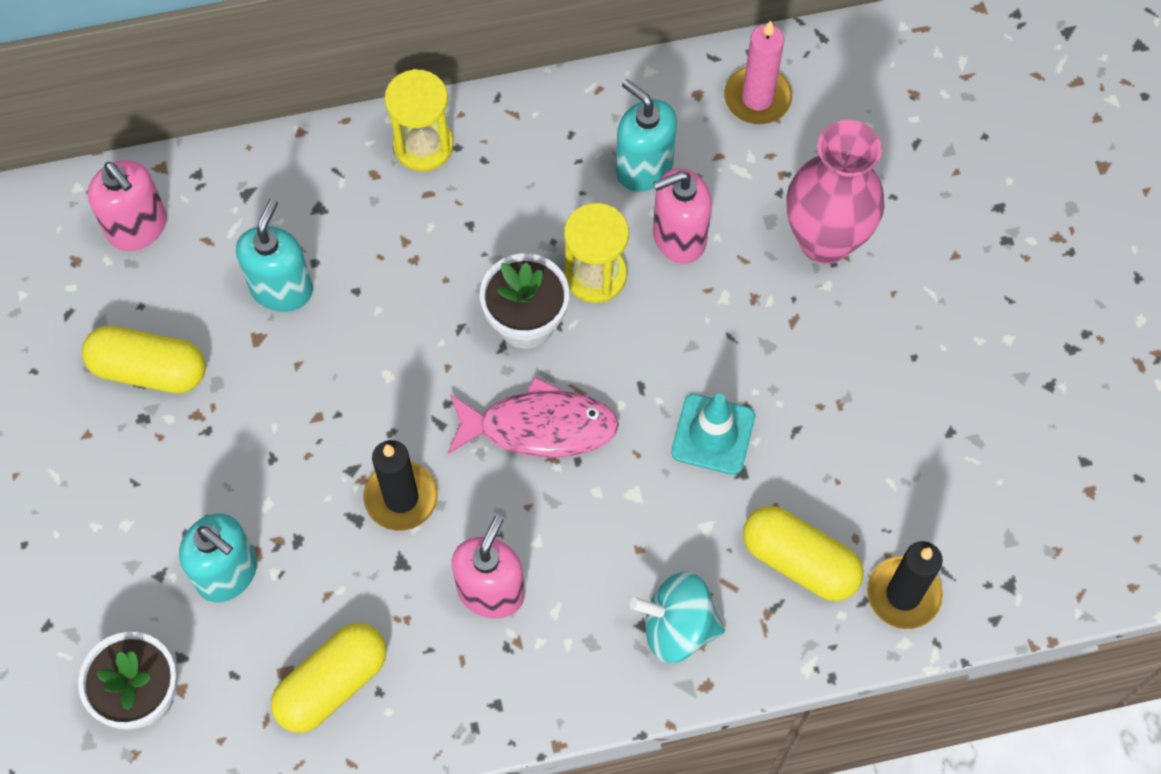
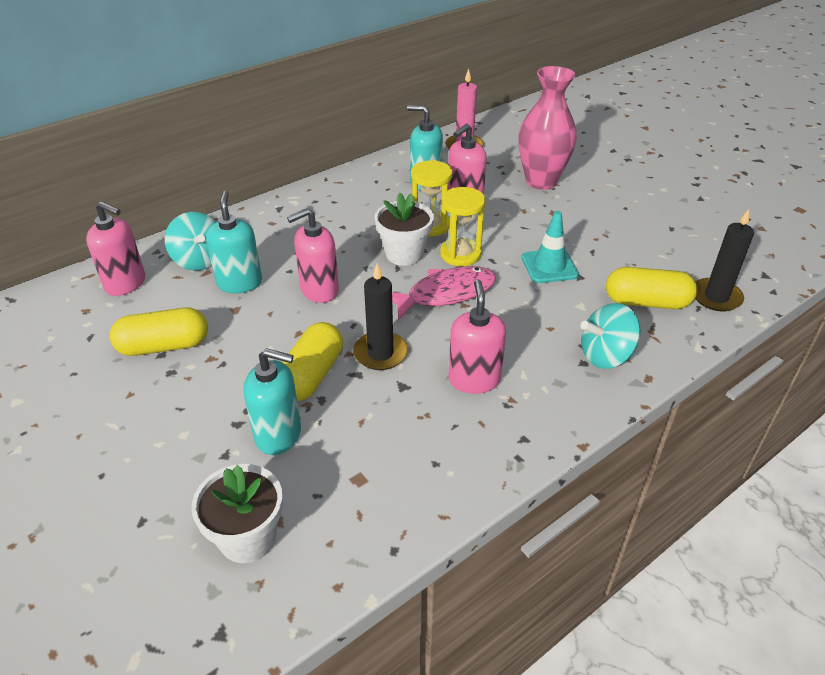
camera: 25 degrees left, 25 degrees down
(246, 218) = (199, 260): none -> turquoise spinning top
(332, 684) = (397, 471): yellow capsule -> yellow capsule (311, 375)
(377, 348) = (319, 290): none -> pink soap dispenser
(423, 145) = (294, 205): yellow hourglass -> yellow hourglass (460, 254)

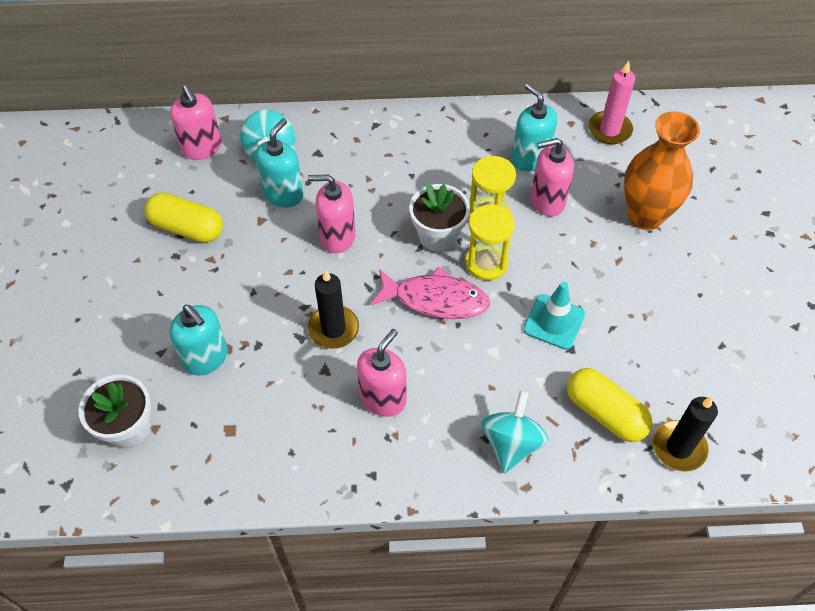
camera: 35 degrees right, 15 degrees up
(311, 375) = (267, 319): yellow capsule -> none
(541, 181) = (645, 216): pink vase -> orange vase
(605, 356) = (511, 443): turquoise spinning top -> turquoise spinning top turned 90 degrees clockwise

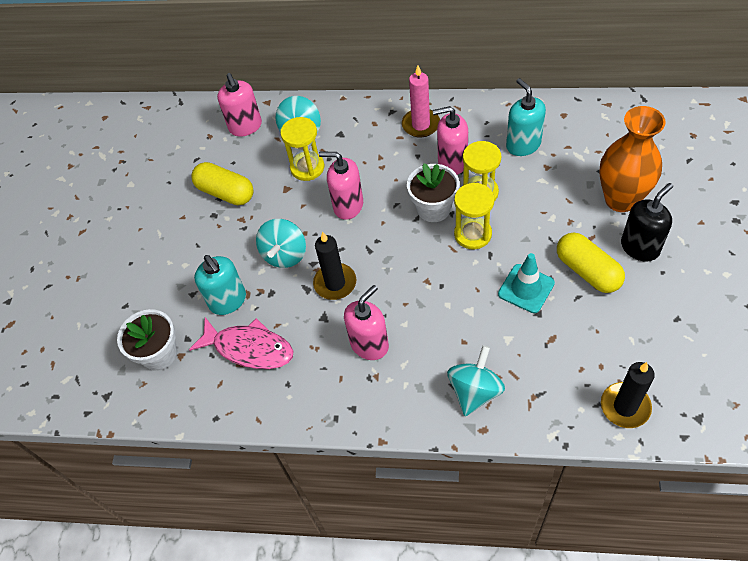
camera: 15 degrees right, 0 degrees up
(269, 298) = (285, 254): none -> turquoise spinning top
(283, 194) = (307, 167): turquoise soap dispenser -> yellow hourglass
(435, 299) = (424, 263): pink fish -> pink fish (249, 348)
(547, 201) = (533, 182): pink soap dispenser -> pink soap dispenser (452, 162)
(605, 413) = (561, 371): yellow capsule -> yellow capsule (587, 271)
(609, 130) = (598, 122): pink candle -> pink candle (421, 125)
(672, 268) = (640, 247): none -> black soap dispenser

